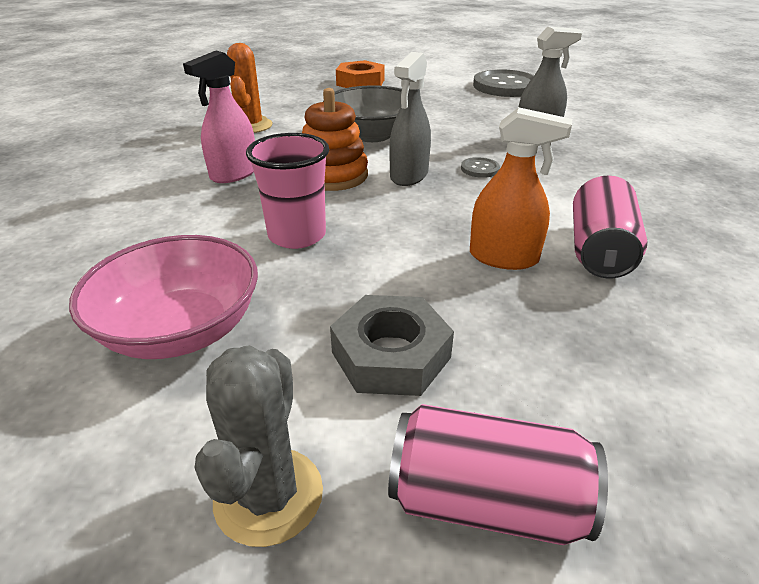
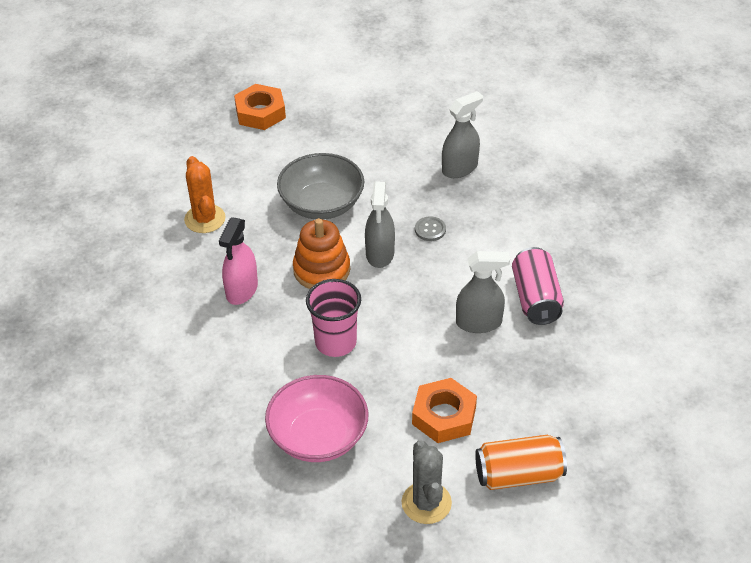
camera: 20 degrees left, 10 degrees up
(391, 355) = (444, 416): grey nut -> orange nut
(485, 502) = (518, 475): pink can -> orange can
(503, 257) = (479, 323): orange spray bottle -> grey spray bottle
(505, 86) = (406, 85): grey button -> none

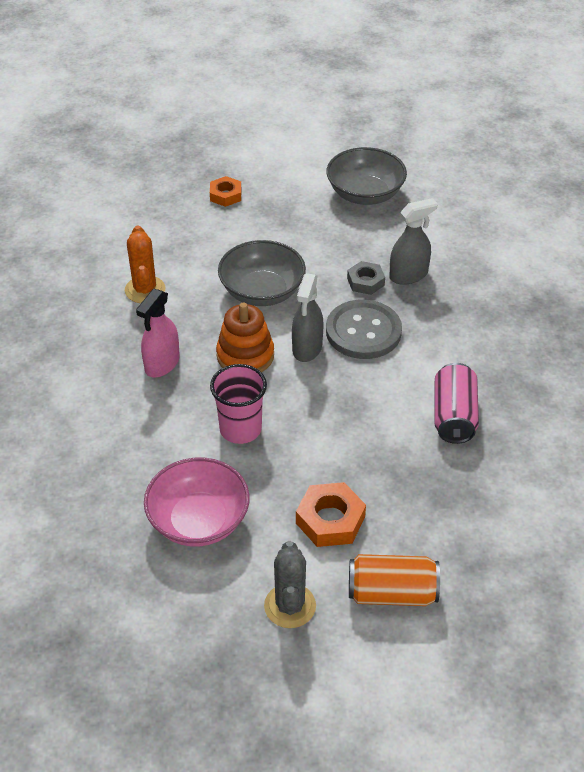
camera: 10 degrees right, 0 degrees up
(260, 112) = (225, 195): orange nut -> orange nut, size x0.67
(398, 93) = (365, 194): none -> grey bowl
(420, 180) = (365, 282): none -> grey nut
(430, 230) = (363, 331): grey button -> grey button, size x2.38
(479, 323) = (389, 431): grey spray bottle -> none

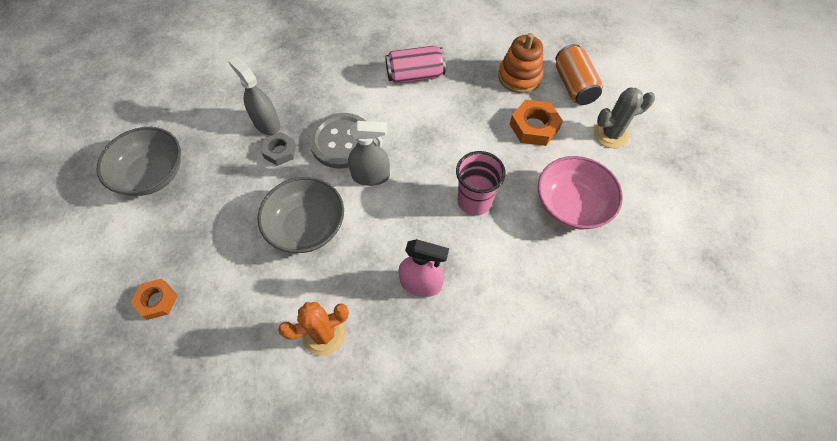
camera: 105 degrees left, 15 degrees up
(245, 356) = (392, 219): orange stacking toy -> orange stacking toy (519, 77)

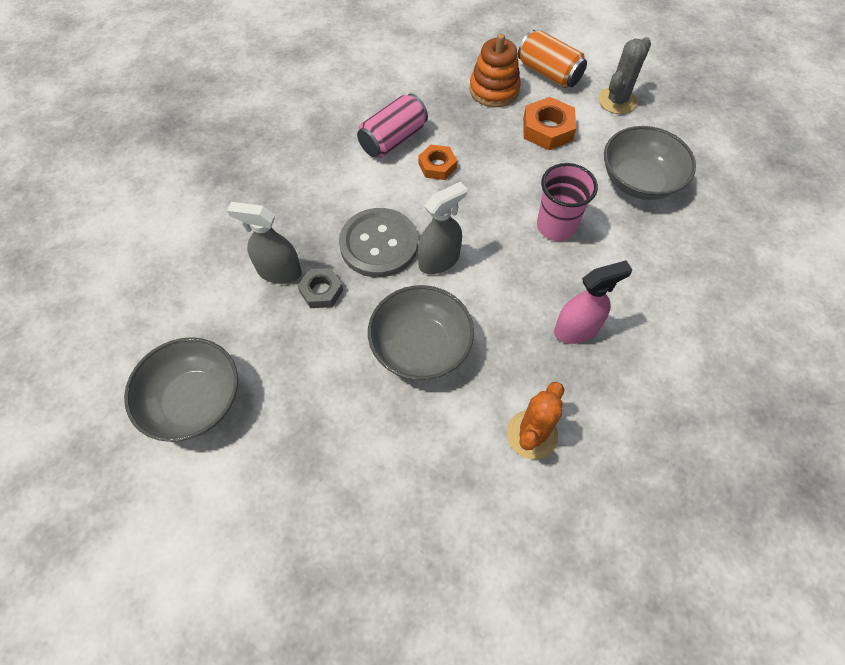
camera: 35 degrees left, 0 degrees up
(157, 300) = (330, 523): orange nut -> orange nut (437, 166)
(571, 205) = (639, 181): pink bowl -> grey bowl

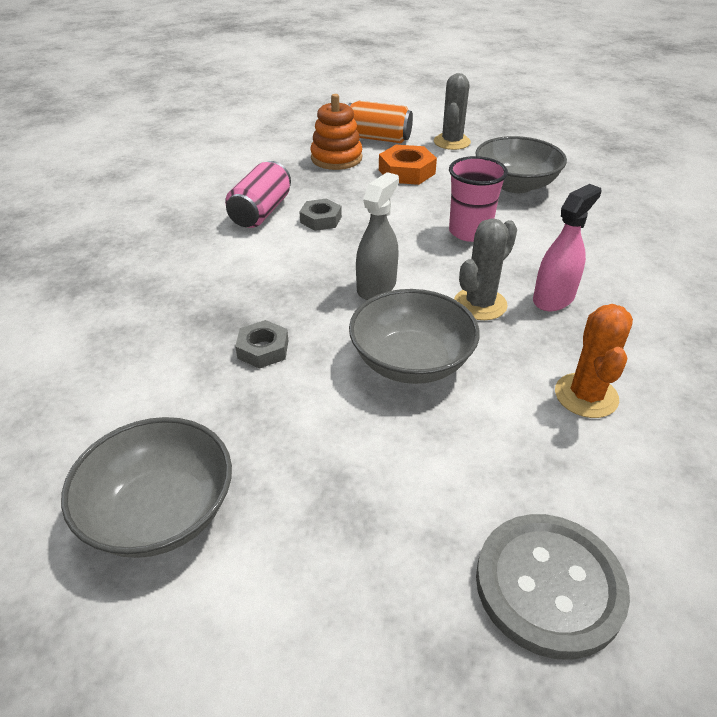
camera: 25 degrees left, 20 degrees down
(279, 272) = (200, 348): grey spray bottle -> none
(379, 244) = (302, 292): grey button -> grey button (549, 585)
(437, 166) = (321, 219): orange nut -> grey nut
(510, 311) = (480, 304): none -> grey cactus

